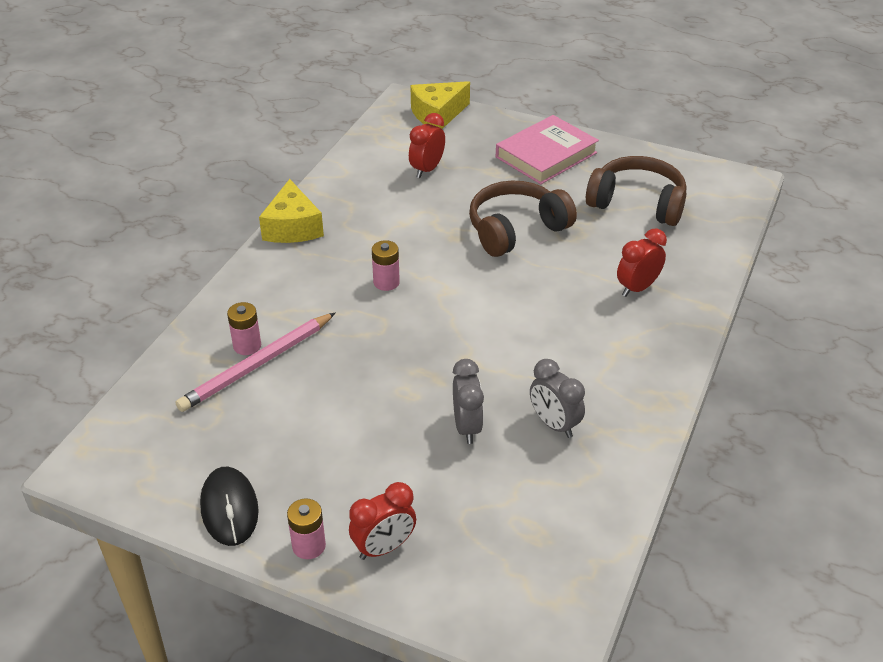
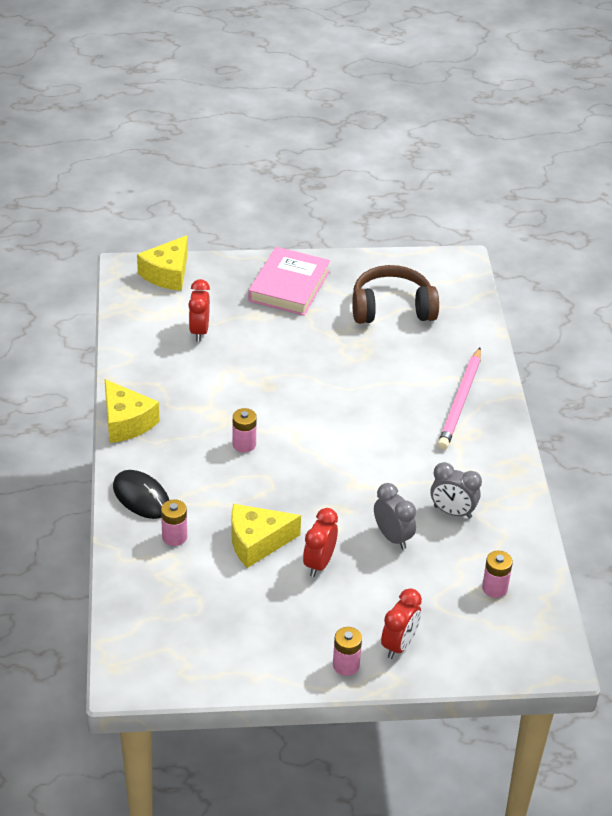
camera: 30 degrees left, 0 degrees up
(229, 508) = (267, 663): black mouse -> black mouse (141, 497)
(257, 365) = (196, 549): pink pencil -> pink pencil (460, 401)
(322, 380) = (257, 542): none -> yellow cheese
(516, 229) = (313, 363): brown headphones -> none
(542, 527) = (494, 588): none -> pink battery
(637, 288) = (440, 383): red clock -> red clock (319, 563)

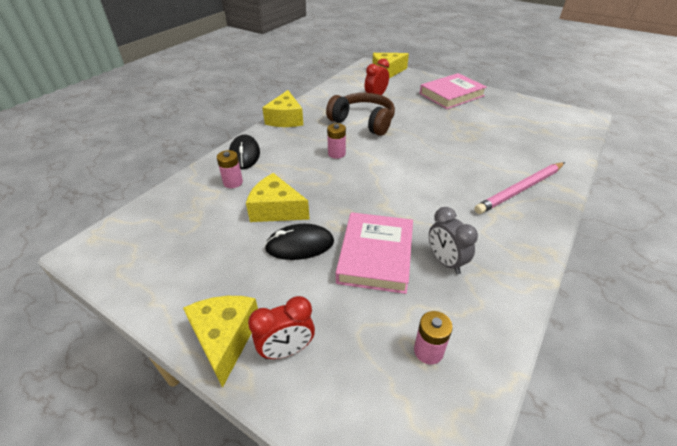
camera: 40 degrees right, 0 degrees up
(319, 563) = (300, 245): red clock -> black mouse
(346, 665) = (225, 338): pink battery -> yellow cheese
(392, 308) = (511, 123): brown headphones -> brown headphones (363, 122)
(392, 537) = (375, 255): grey clock -> pink book

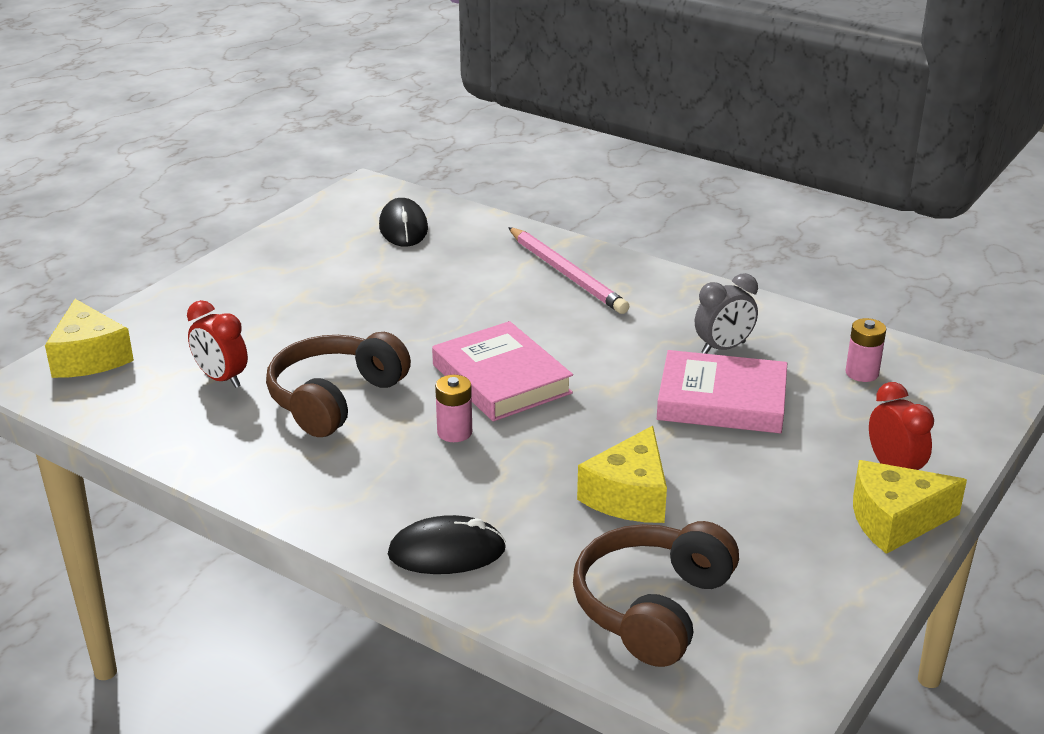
camera: 90 degrees left, 10 degrees down
(183, 214) = (652, 607): none -> brown headphones
(233, 182) = (549, 556): pink battery -> none
(285, 119) = (296, 504): yellow cheese -> none
(300, 245) = (712, 467): black mouse -> black mouse (403, 228)
(451, 95) = (244, 291): pink book -> pink book (501, 379)

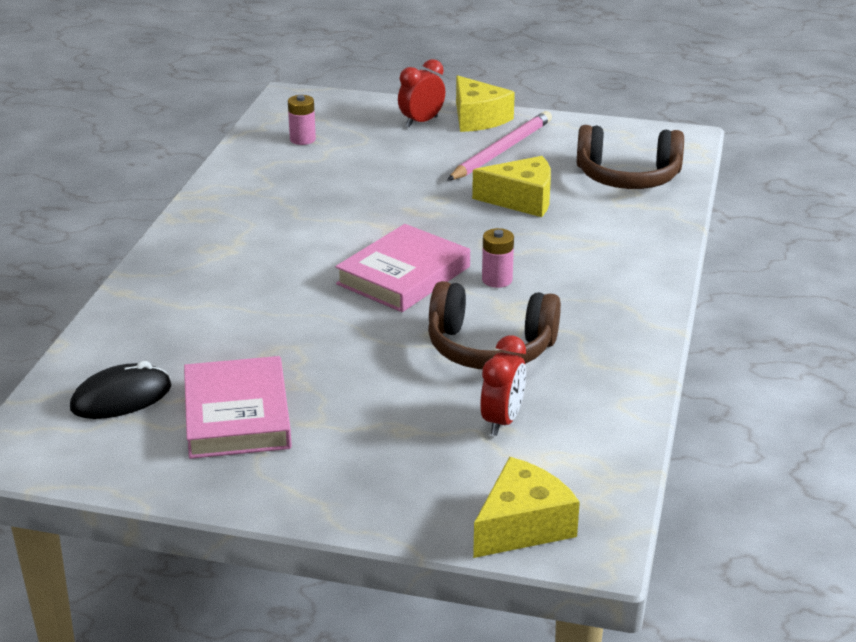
camera: 110 degrees left, 0 degrees up
(447, 552) = (641, 252): black mouse -> none
(567, 274) = (194, 278): pink pencil -> pink pencil (501, 150)
(722, 400) = (374, 183): pink book -> pink book (237, 415)
(723, 348) = (295, 191): grey clock -> none

